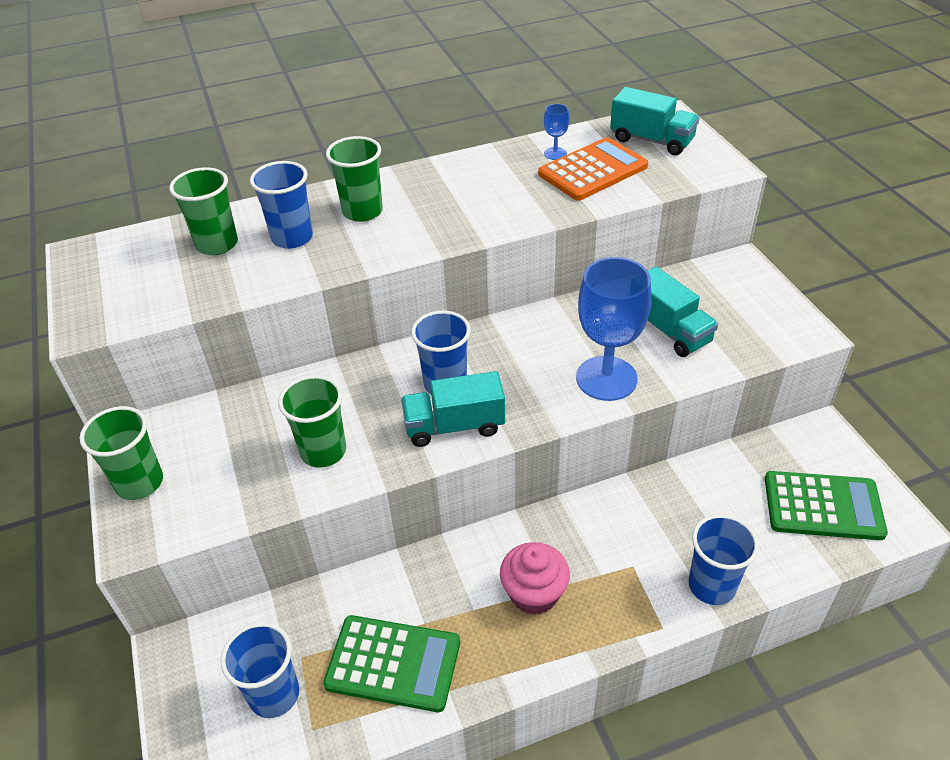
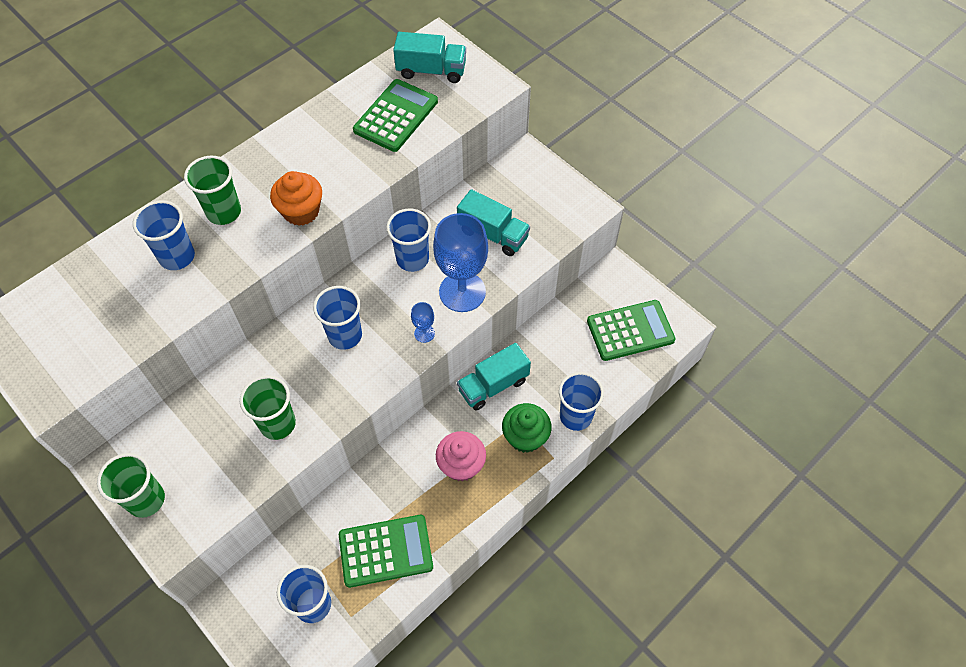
camera: 25 degrees left, 15 degrees up
(217, 244) = (114, 282): green cup -> none
(444, 229) = (301, 211): none -> orange cupcake
(454, 426) = (367, 369): turquoise truck -> turquoise truck (493, 385)
(555, 153) = (358, 105): blue goblet -> blue goblet (424, 333)
(560, 330) = (412, 259): none -> blue cup
(592, 170) = (396, 116): orange calculator -> green calculator
(632, 588) = (525, 437): none -> green cupcake

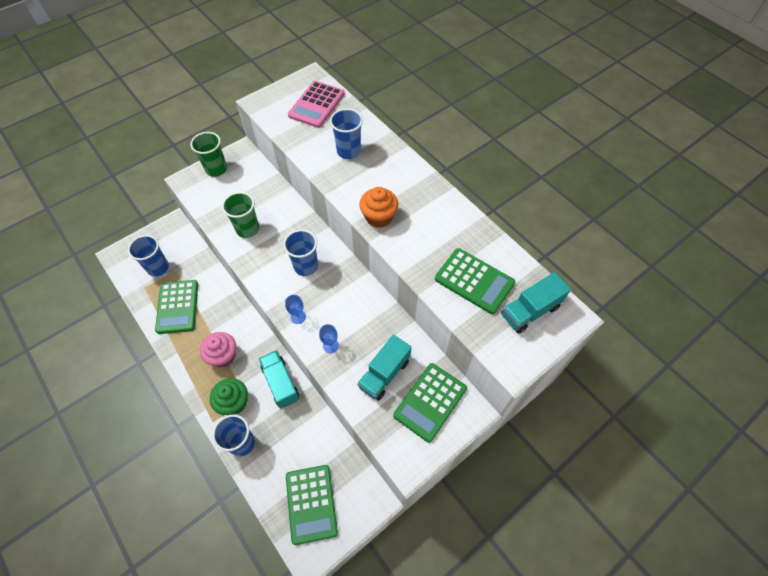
camera: 95 degrees right, 0 degrees up
(67, 310) = (316, 105): none -> pink calculator
(224, 212) = (383, 173): green cup -> none
(412, 259) = (366, 312): blue cup -> none
(431, 71) = (530, 311): turquoise truck -> turquoise truck turned 45 degrees clockwise
(462, 292) = (330, 345): blue goblet -> blue goblet, size x0.43
(521, 191) = (430, 402): none -> green calculator

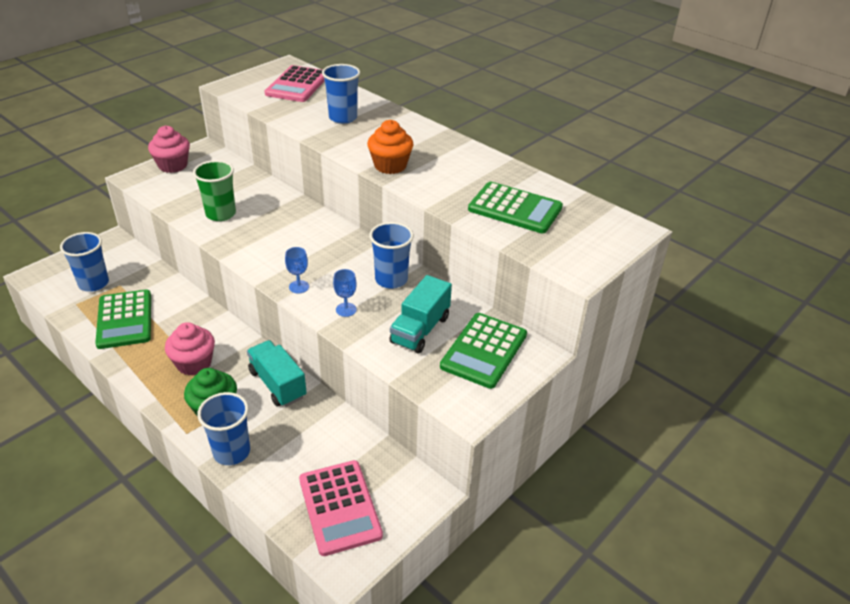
camera: 10 degrees left, 20 degrees down
(216, 169) = (173, 165): green cup -> pink cupcake
(306, 266) = (301, 241): blue cup -> blue cup (391, 280)
(311, 504) = (340, 507): green calculator -> pink calculator
(530, 311) = (586, 228): turquoise truck -> none

